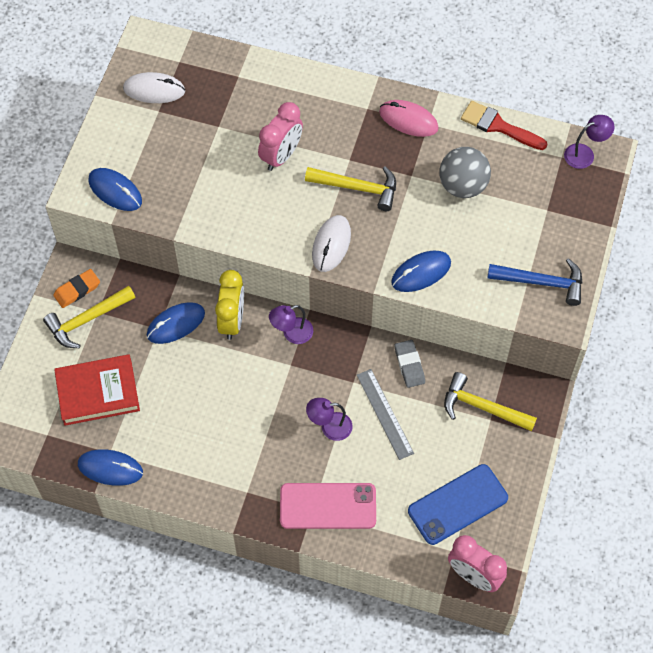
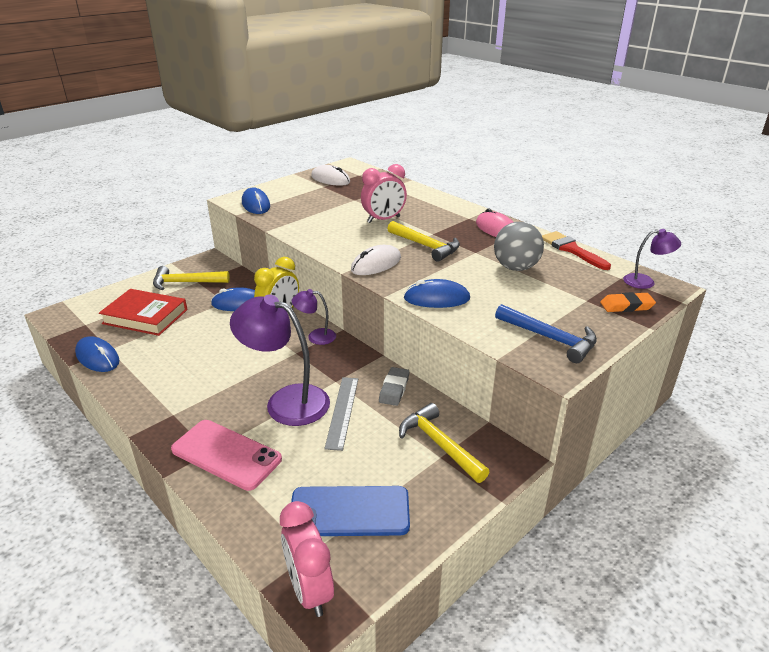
camera: 30 degrees right, 30 degrees down
(77, 290) = (198, 269): orange eraser -> orange eraser (626, 306)
(329, 427) = (286, 401): purple lamp -> purple lamp, size x1.93

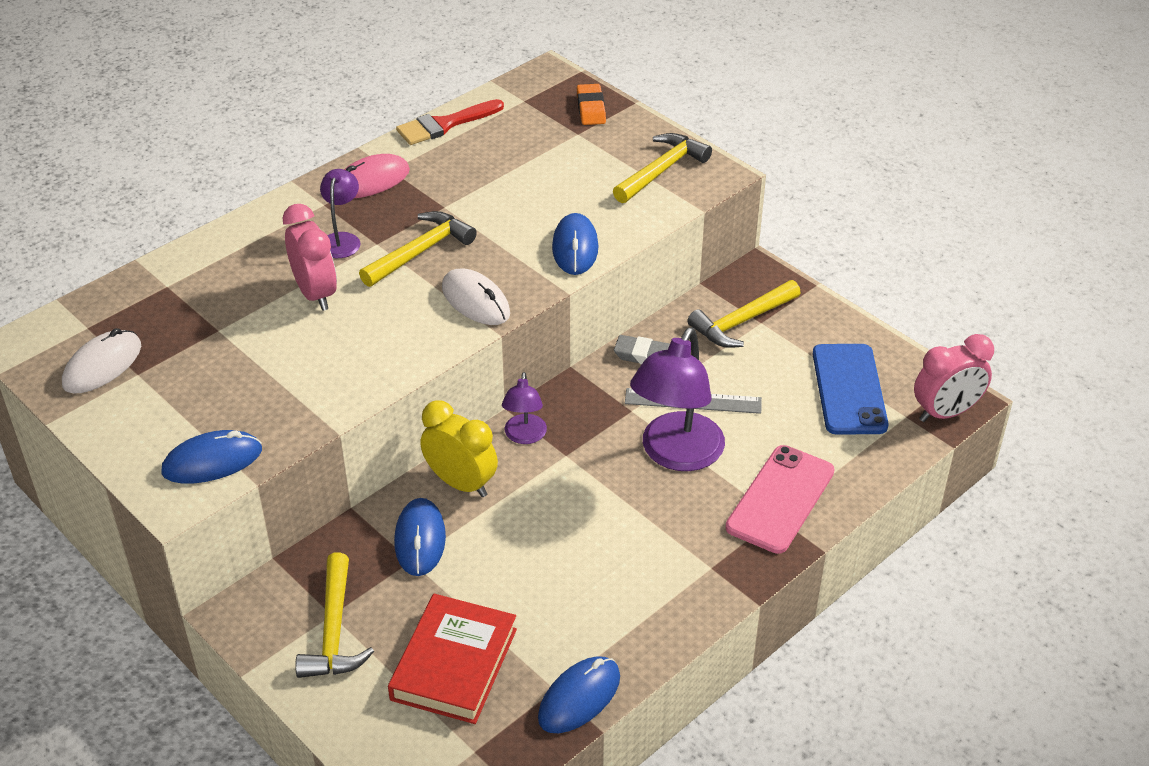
camera: 90 degrees left, 10 degrees up
(515, 267) = (493, 176): grey ball -> none
(550, 338) = (662, 170): blue hammer -> yellow hammer
(645, 282) = (535, 85): purple lamp -> purple lamp (342, 240)

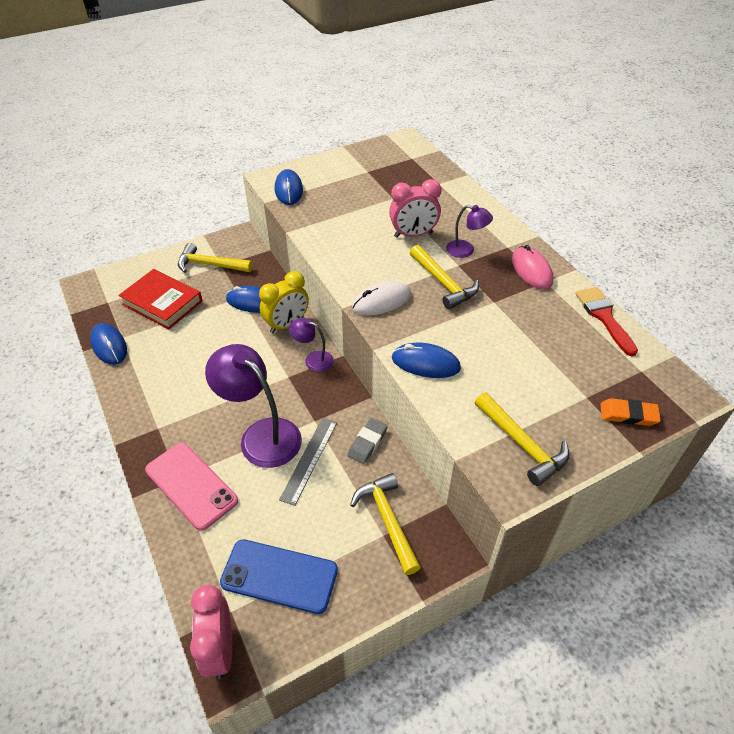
camera: 105 degrees right, 5 degrees up
(102, 365) = (378, 161): white mouse -> none

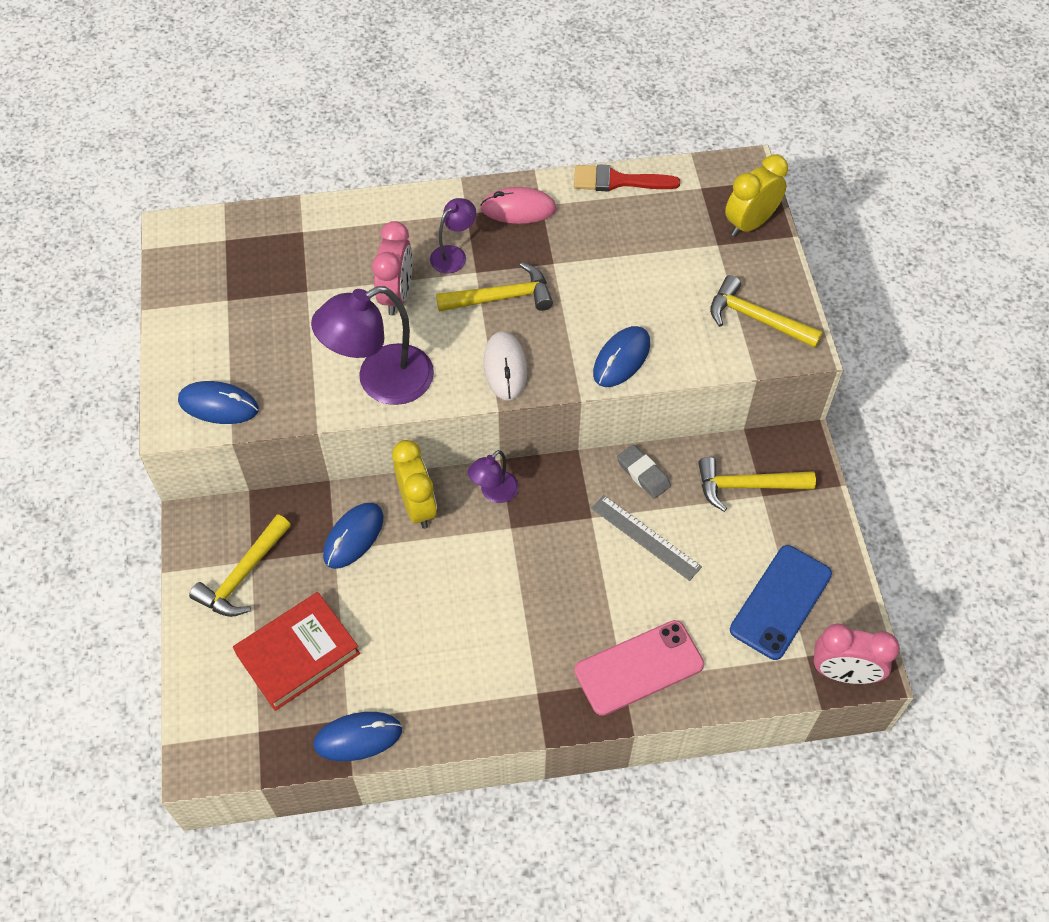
camera: 70 degrees left, 10 degrees up
(261, 435) = (592, 578): purple lamp -> purple lamp (381, 381)
(522, 444) = (756, 319): yellow hammer -> yellow hammer turned 135 degrees counterclockwise
(628, 415) = (750, 224): orange eraser -> yellow clock

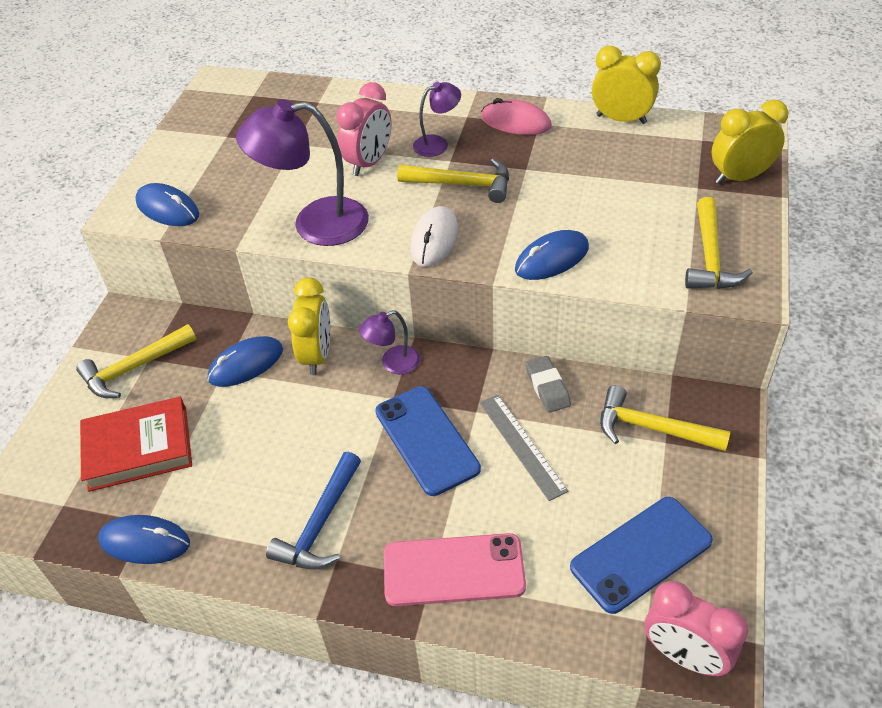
camera: 25 degrees right, 10 degrees down
(506, 667) = (320, 524): none -> blue hammer
(561, 559) = (426, 440): none -> blue phone
(618, 181) = (621, 119): red brush -> yellow clock
(756, 319) = (710, 257): yellow hammer -> yellow hammer turned 135 degrees counterclockwise

